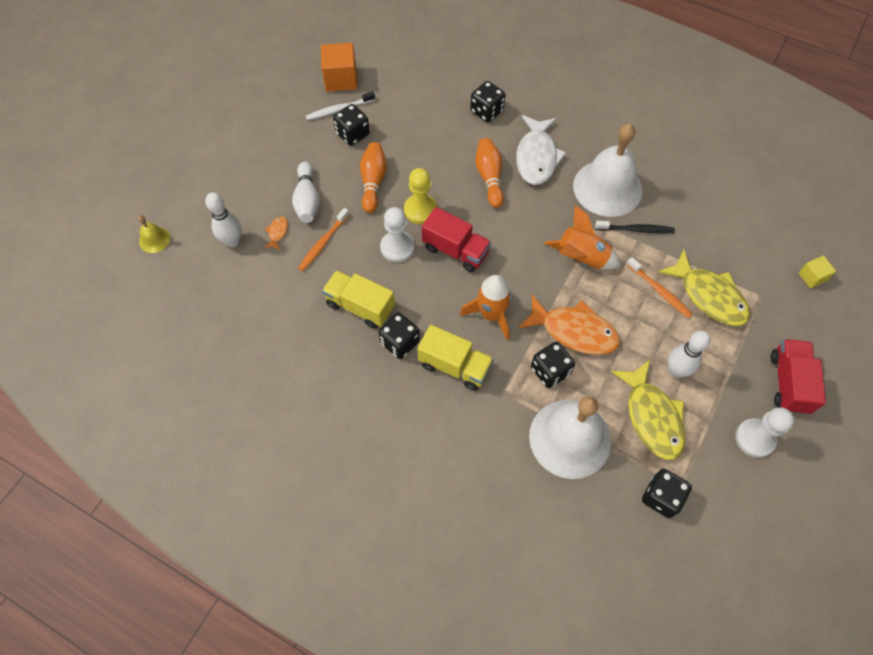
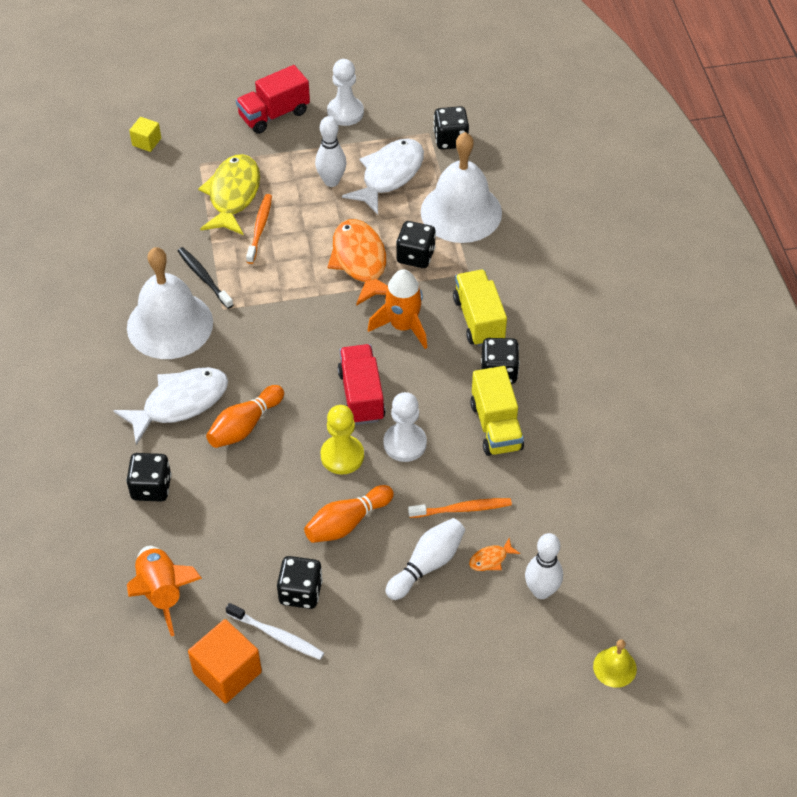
camera: 130 degrees left, 10 degrees down
(581, 258) = (276, 298): orange rocket -> orange rocket (162, 592)
(652, 416) = (389, 175): yellow fish -> white fish

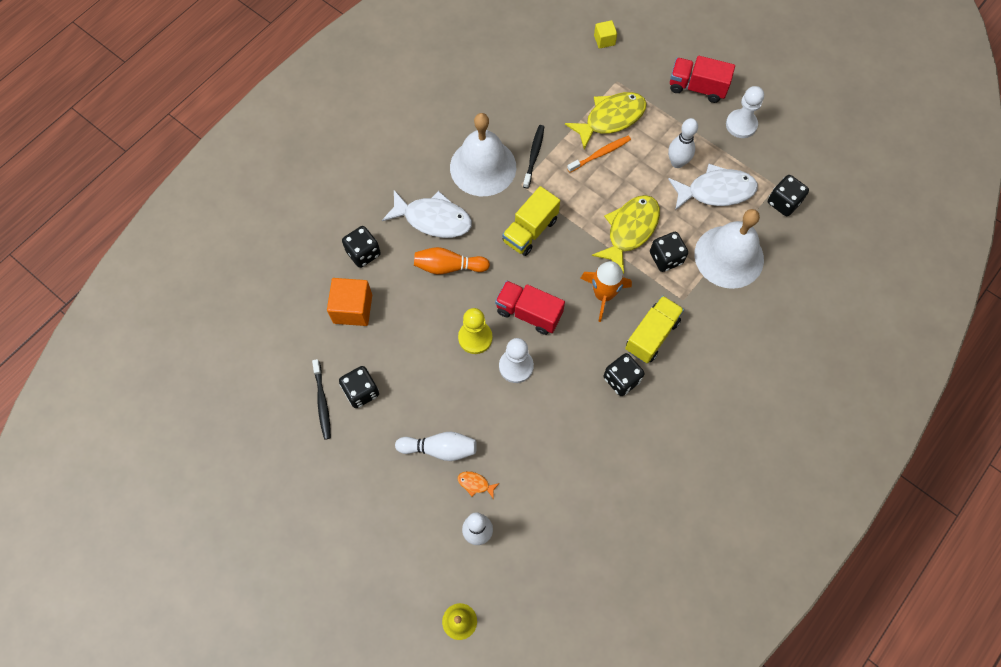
camera: 50 degrees right, 15 degrees up
(162, 592) = (300, 317): orange rocket -> none
(227, 672) = (277, 395): orange cube -> orange cube (353, 309)
(277, 635) = (322, 402): white toothbrush -> black toothbrush
(347, 522) = (430, 379): orange bowling pin -> none
(360, 262) = (630, 230): orange fish -> yellow fish
(361, 395) = (528, 313): red truck -> red truck turned 105 degrees counterclockwise
(462, 509) = (497, 438): orange toothbrush -> none
(496, 426) = (577, 410): yellow truck -> yellow truck (530, 230)

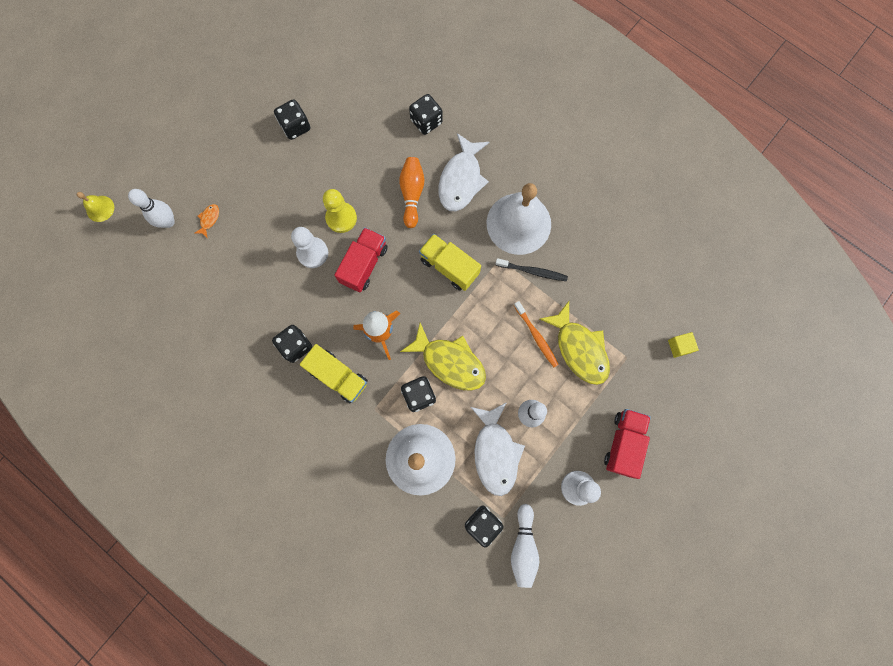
camera: 90 degrees right, 10 degrees up
(322, 402) = (288, 97): black toothbrush -> none
(353, 309) = (372, 116): orange cube -> none
(440, 449) = (241, 190): white bowling pin -> white bowling pin (523, 546)

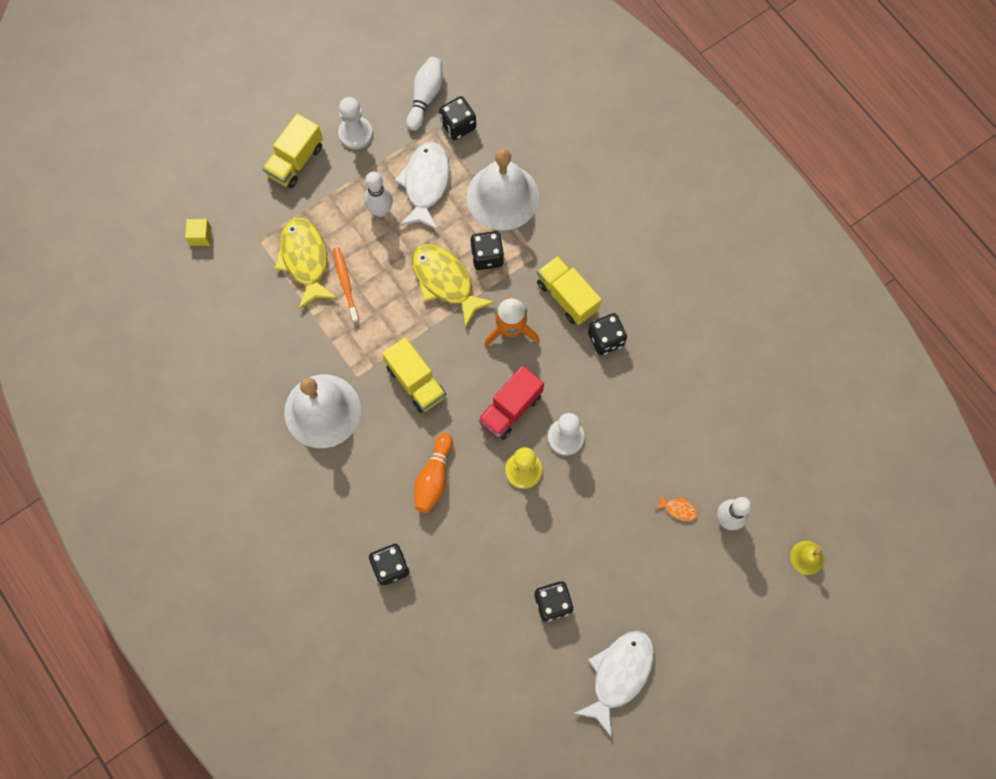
camera: 165 degrees left, 5 degrees down
(209, 219) = (678, 509): orange fish -> orange fish turned 105 degrees counterclockwise
(461, 179) = (371, 480): white fish -> white fish (619, 675)
(532, 271) = (325, 353): black toothbrush -> none
(623, 443) = (295, 161): red truck -> yellow truck

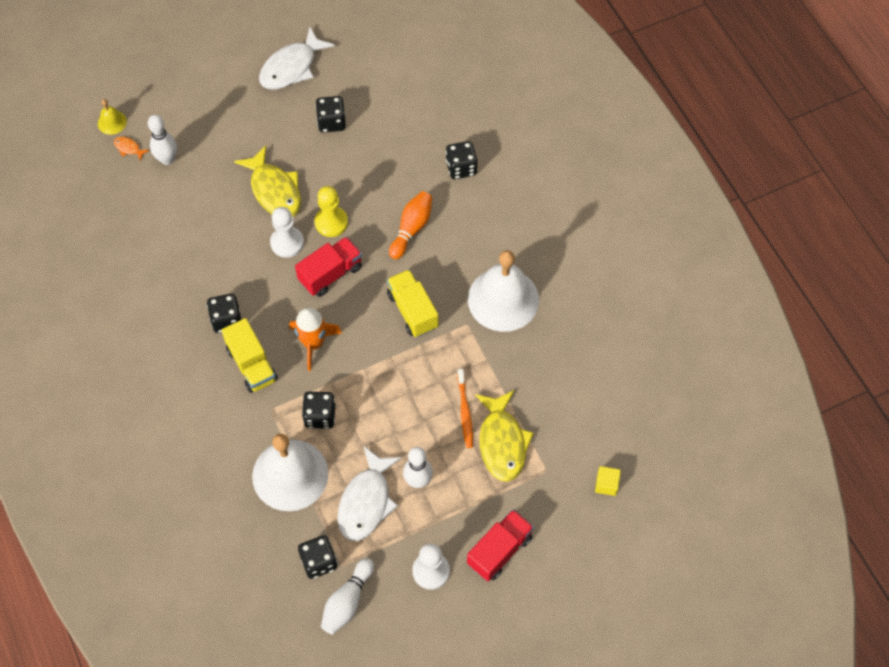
camera: 170 degrees left, 10 degrees down
(295, 161) = (499, 550): yellow truck -> red truck
(445, 281) = (366, 398): yellow fish -> yellow fish (274, 190)
(678, 509) = (206, 173): orange fish -> orange fish (129, 148)

